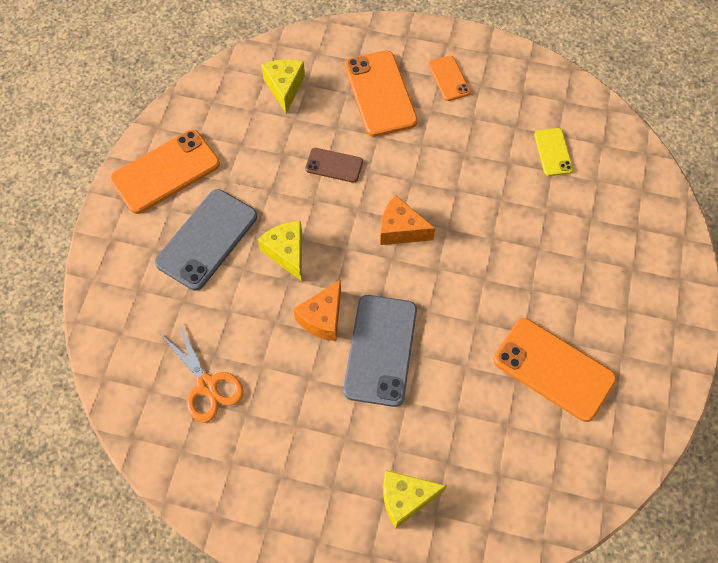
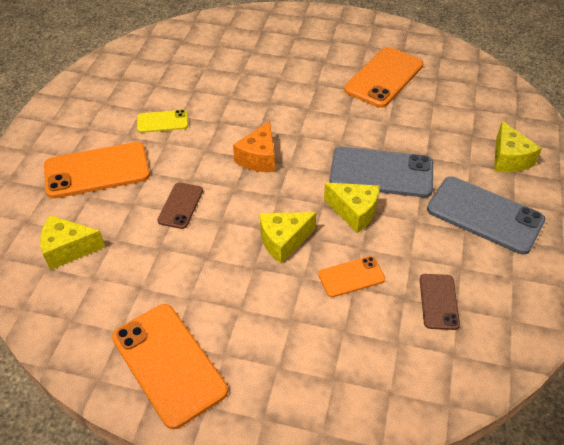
camera: 90 degrees left, 15 degrees down
(207, 239) = (266, 313): grey phone -> grey phone (484, 215)
(207, 385) = (438, 301): orange scissors -> brown phone
(322, 318) = (354, 212): orange cheese -> yellow cheese
(449, 78) = (91, 122): orange phone -> orange phone (351, 277)
(553, 152) = (186, 66): yellow phone -> yellow phone (162, 122)

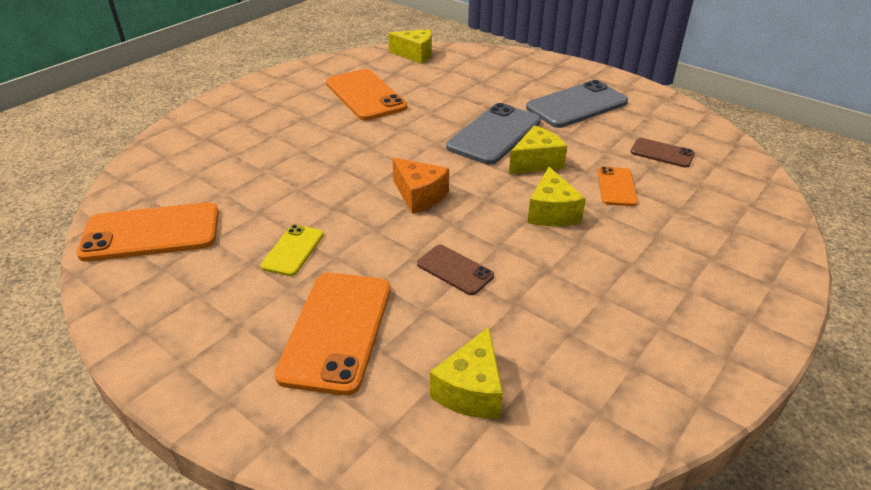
camera: 65 degrees left, 10 degrees down
(169, 364) = (691, 334): orange phone -> orange phone (151, 233)
(509, 159) = (520, 76): yellow cheese -> yellow cheese (415, 55)

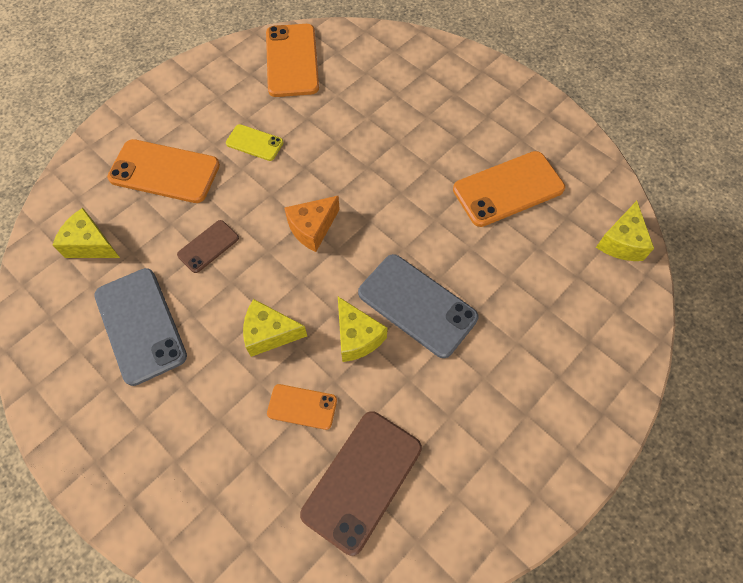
camera: 95 degrees right, 25 degrees up
(577, 105) = (484, 411): grey phone -> grey phone (140, 325)
(662, 153) = (362, 480): brown phone -> brown phone, size x1.87

